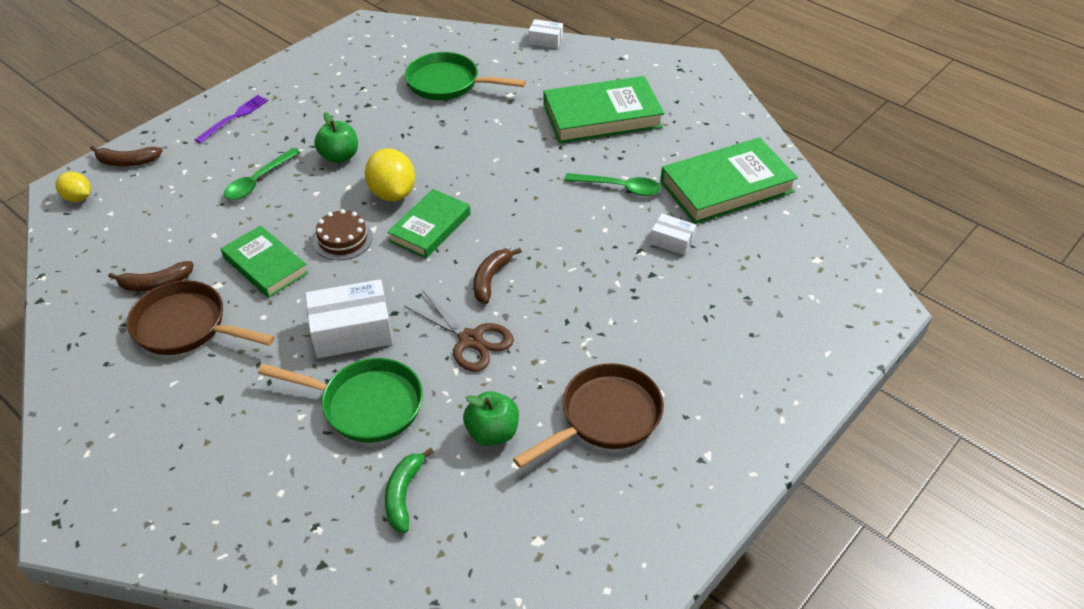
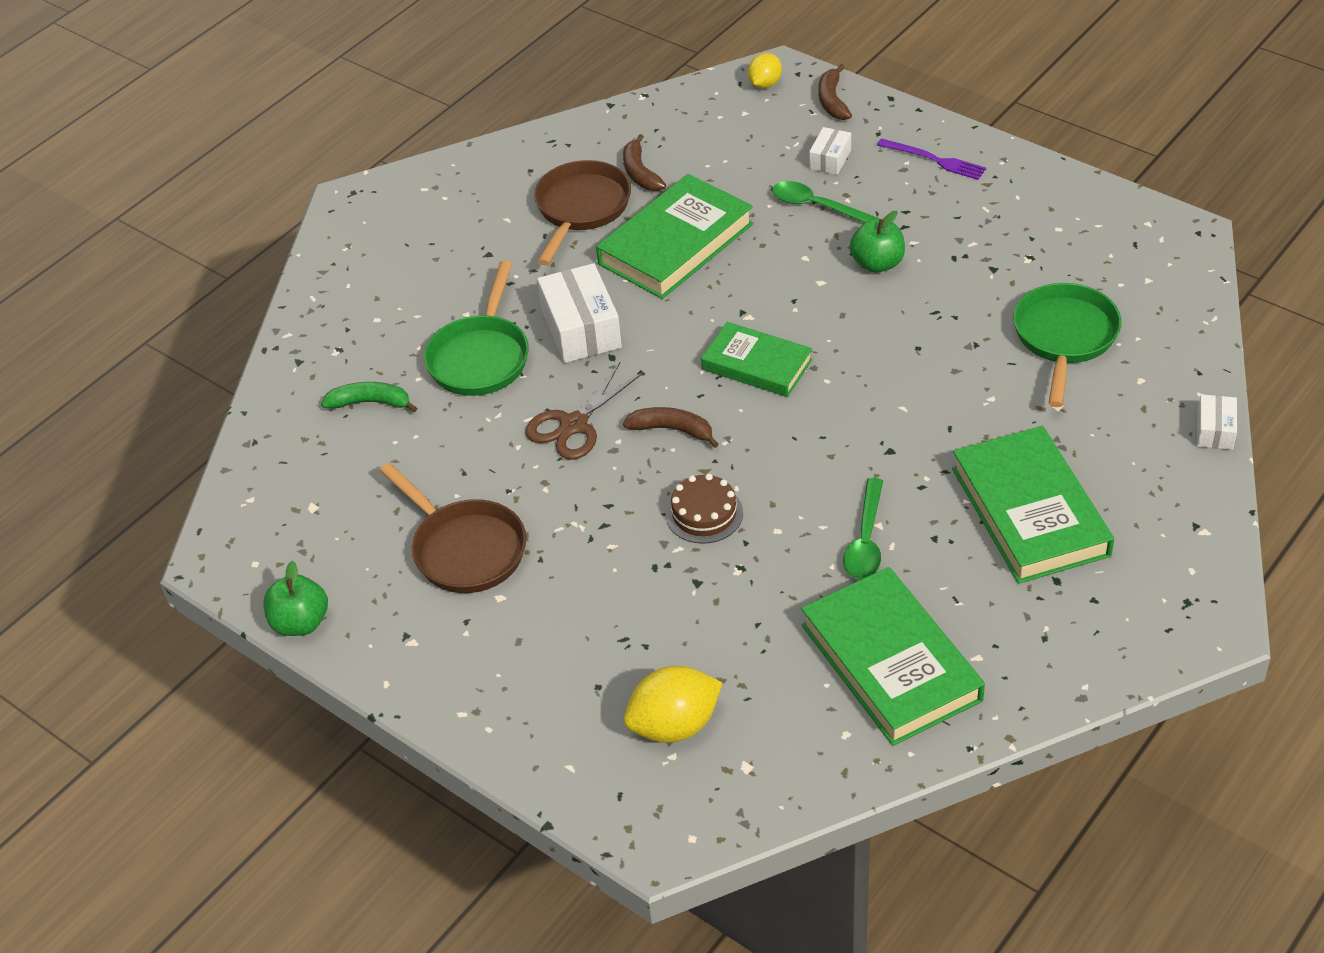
camera: 90 degrees right, 0 degrees up
(265, 265) = (675, 244): green book -> green book, size x1.57
(343, 239) = (725, 295): brown cake -> brown cake (704, 513)
(392, 193) = (815, 322): yellow lemon -> yellow lemon (674, 725)
(492, 432) = (444, 458): green apple -> green apple (300, 623)
(672, 241) = (763, 601): white box -> white box (830, 159)

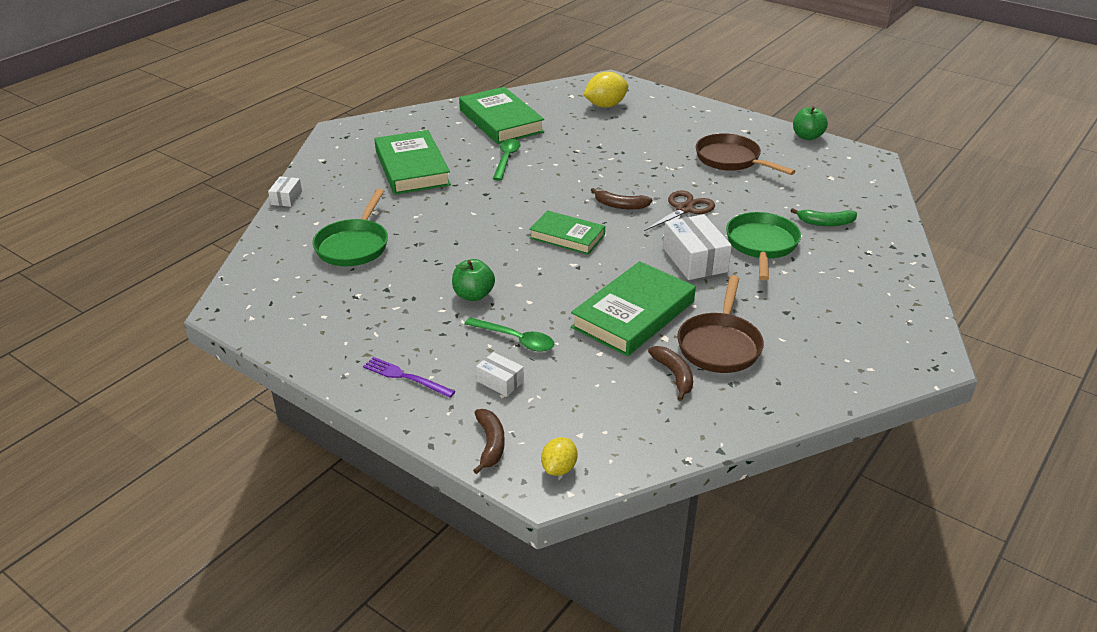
camera: 175 degrees right, 10 degrees down
(704, 513) = (597, 170): brown cake -> none
(830, 159) = (500, 381): white box -> white box turned 75 degrees counterclockwise

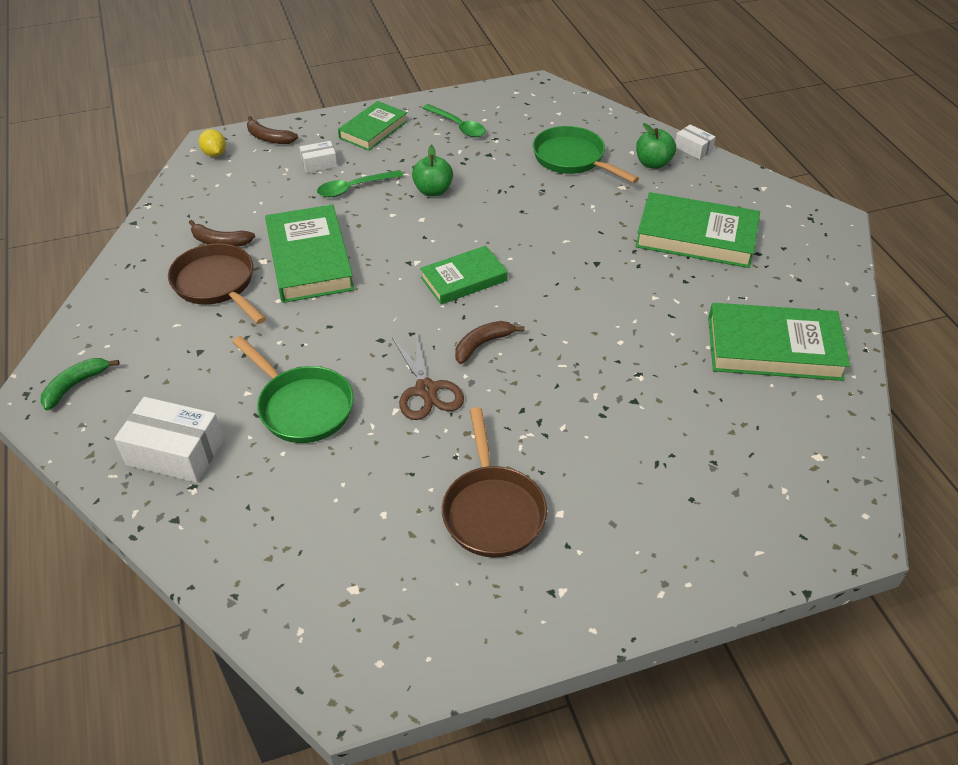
camera: 125 degrees right, 10 degrees up
(405, 377) = (373, 129): purple fork -> green book
(506, 159) = (662, 309): green spoon -> green spoon (458, 126)
(605, 105) = (757, 475): yellow lemon -> none
(694, 260) = (335, 341): white box -> white box (175, 452)
(731, 160) = (492, 510): brown pan -> brown pan turned 90 degrees clockwise
(807, 136) = (478, 660): green apple -> green apple (653, 163)
(825, 223) = (276, 494): green banana -> green banana (75, 385)

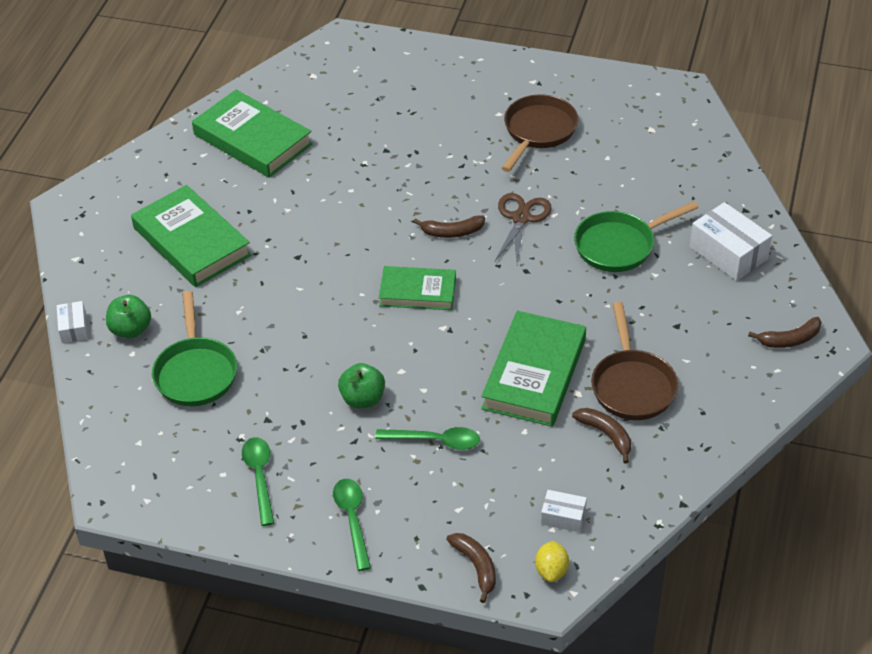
camera: 145 degrees left, 0 degrees up
(75, 385) = (789, 340): green banana -> brown banana
(302, 406) = (619, 246): green pan -> green pan turned 105 degrees counterclockwise
(319, 164) = (447, 495): white box -> white box (563, 517)
(373, 129) = (353, 520): green book -> green spoon

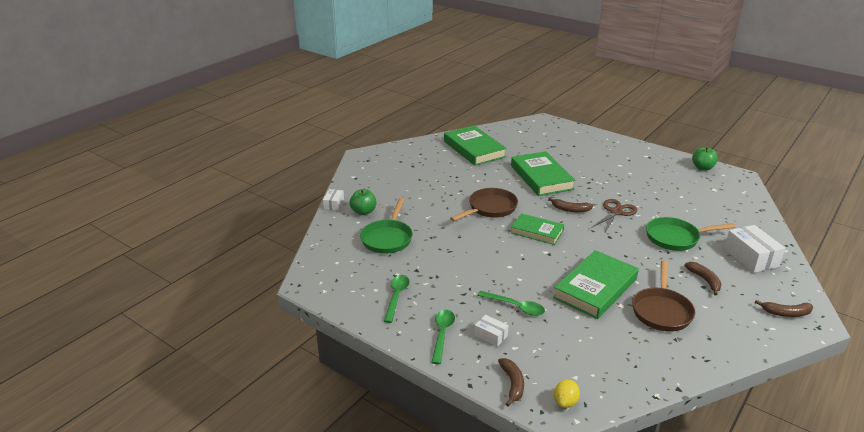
camera: 20 degrees right, 15 degrees down
(191, 242) = (418, 182): green book -> green book (541, 177)
(362, 399) = (479, 274): green apple -> green apple (702, 168)
(538, 131) = (641, 177): brown pan -> brown pan (490, 208)
(563, 517) = (586, 372): white box -> white box (490, 336)
(606, 435) = (634, 333): brown banana -> brown banana (704, 280)

